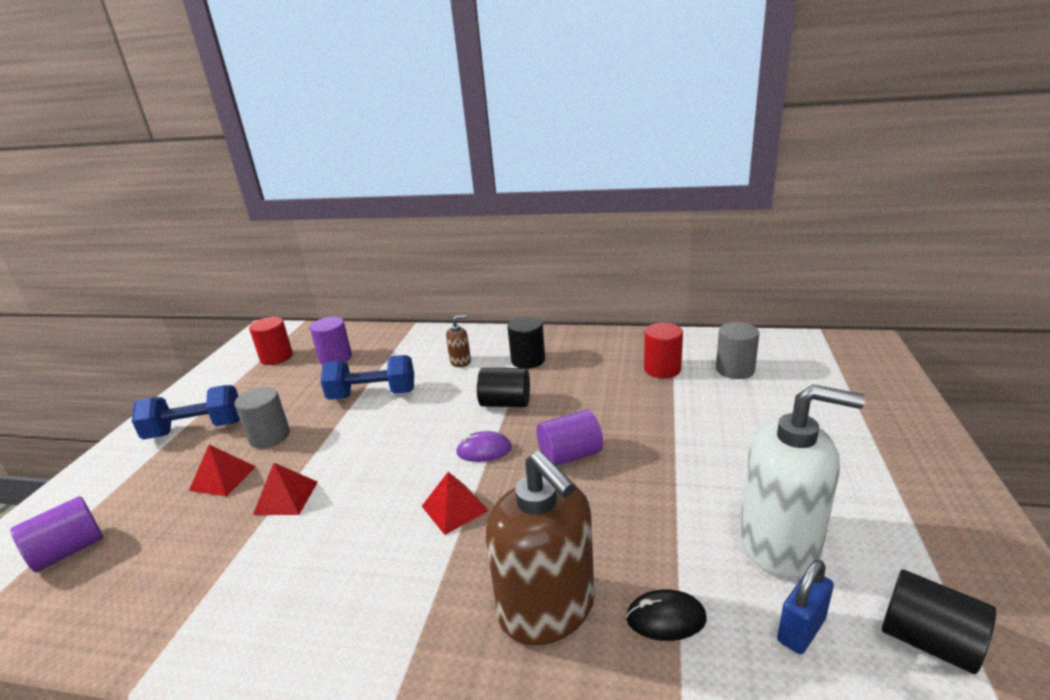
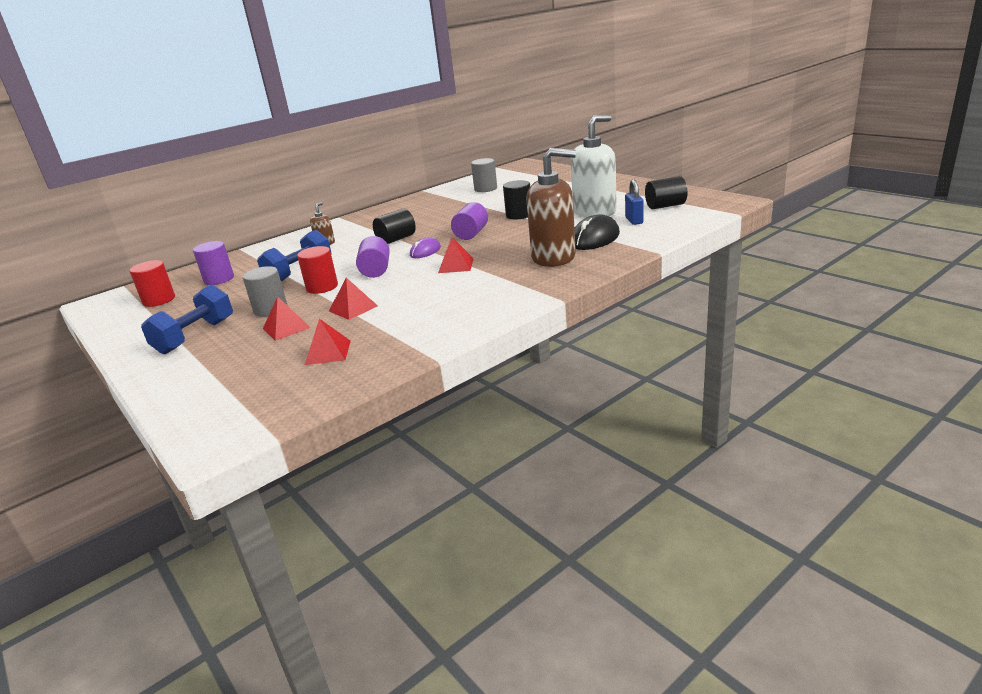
camera: 50 degrees left, 0 degrees up
(69, 551) = (256, 386): purple cylinder -> purple cylinder (376, 270)
(156, 555) = (328, 352): none -> red pyramid
(528, 360) = (369, 226): black cylinder -> black cylinder (519, 215)
(662, 369) = (451, 201): red cylinder -> red cylinder (322, 287)
(666, 618) = (594, 238): black mouse -> black mouse, size x1.66

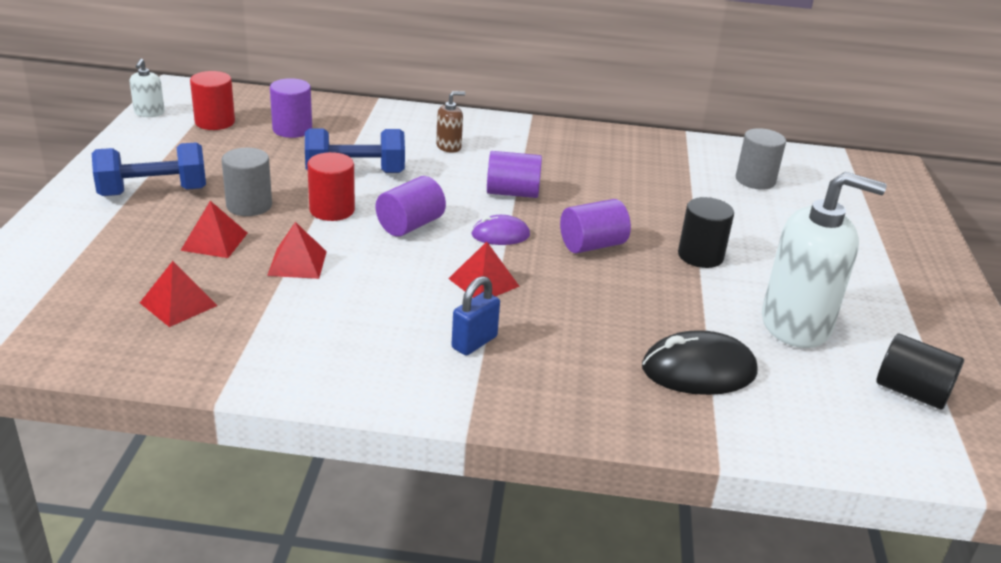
camera: 40 degrees right, 5 degrees up
(100, 319) = (149, 113): none -> white soap dispenser
(396, 239) = (512, 193): black cylinder -> purple cylinder
(554, 257) = (592, 360): brown soap dispenser -> none
(634, 220) = (812, 382): blue padlock -> blue padlock (474, 342)

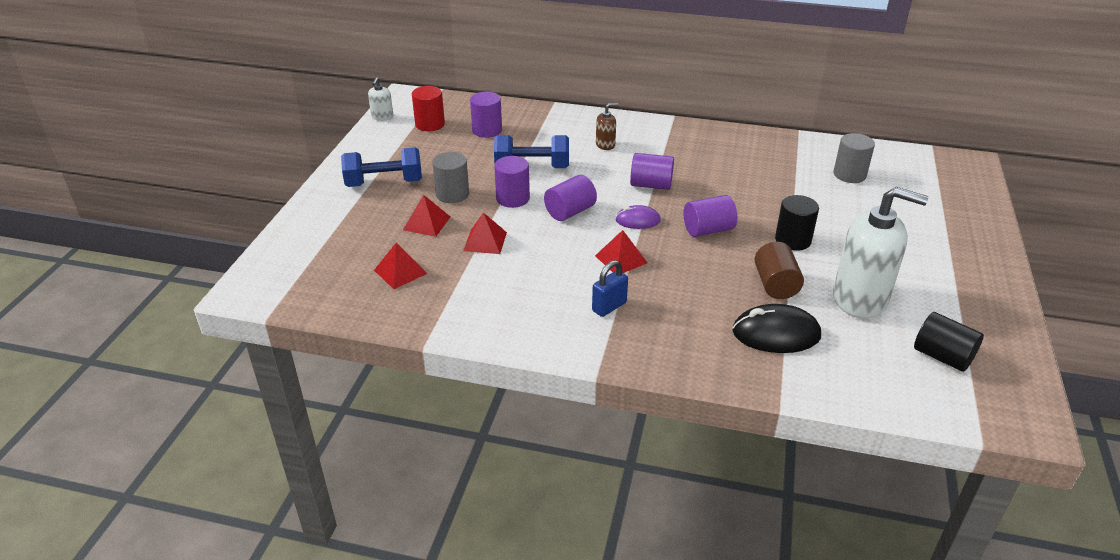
camera: 10 degrees right, 5 degrees up
(332, 210) = (512, 198): red cylinder -> purple cylinder
(688, 310) = (775, 285): none -> brown cylinder

